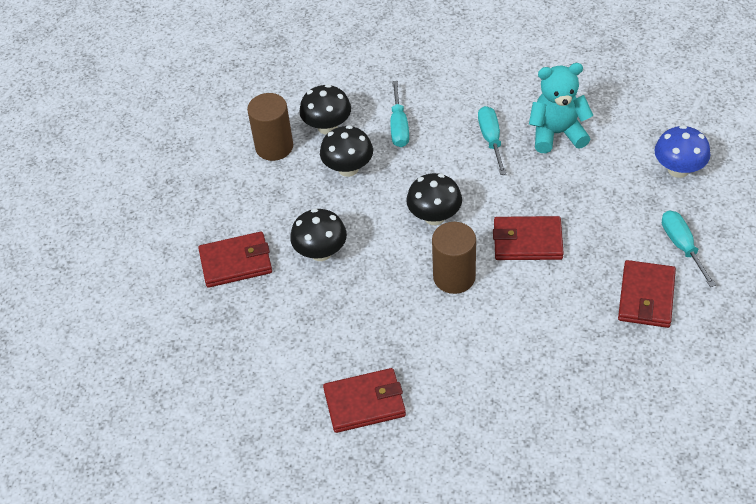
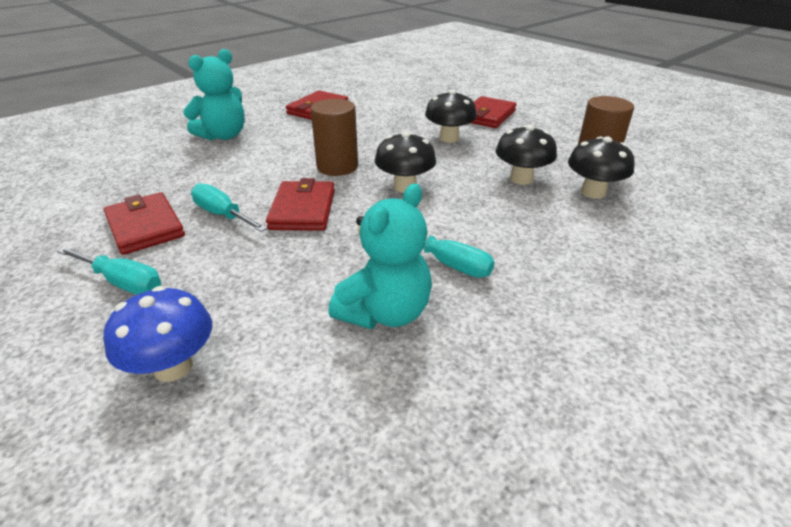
camera: 130 degrees right, 15 degrees down
(399, 126) = (544, 224): turquoise screwdriver -> turquoise screwdriver (222, 215)
(504, 410) = (223, 136): none -> turquoise teddy bear
(527, 241) = (303, 209): red wallet -> red wallet turned 45 degrees counterclockwise

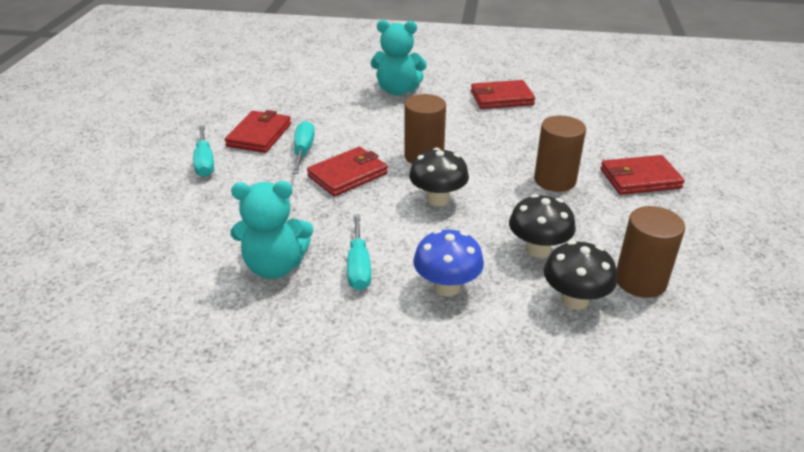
camera: 50 degrees right, 0 degrees up
(173, 366) = (160, 220): blue mushroom -> blue mushroom (447, 287)
(449, 138) = (555, 180): black mushroom -> brown cylinder

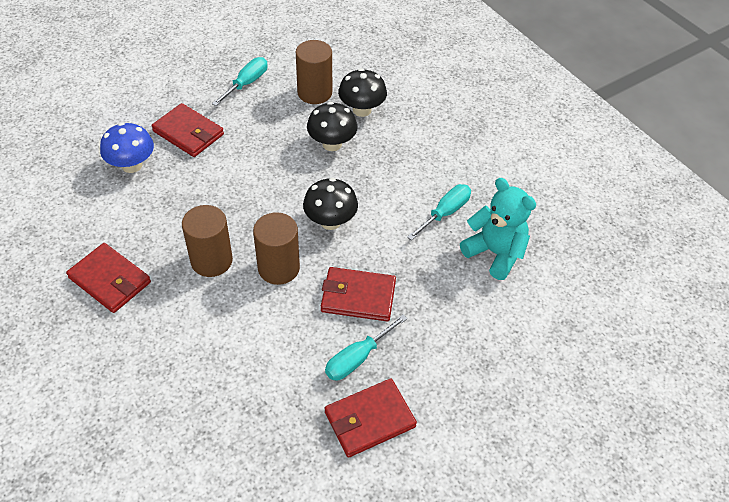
camera: 135 degrees left, 15 degrees up
(205, 162) = (453, 417): turquoise screwdriver -> turquoise screwdriver (246, 83)
(397, 90) = (165, 378): turquoise teddy bear -> none
(447, 287) = (413, 163): blue mushroom -> blue mushroom (132, 165)
(555, 180) = (236, 174): brown cylinder -> brown cylinder (211, 260)

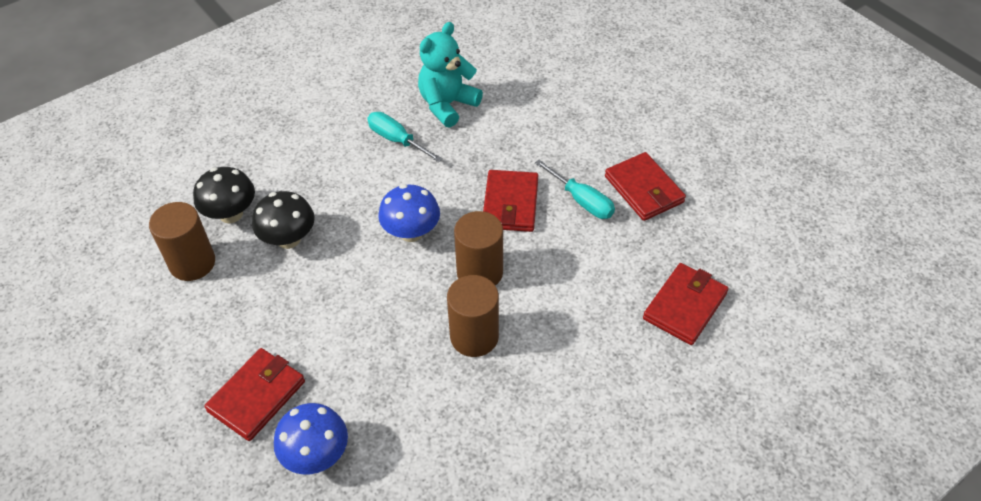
camera: 90 degrees left, 0 degrees up
(110, 280) = (512, 438): red wallet -> red wallet (685, 306)
(246, 83) = (162, 341): turquoise screwdriver -> none
(330, 221) = (411, 232): black mushroom -> blue mushroom

